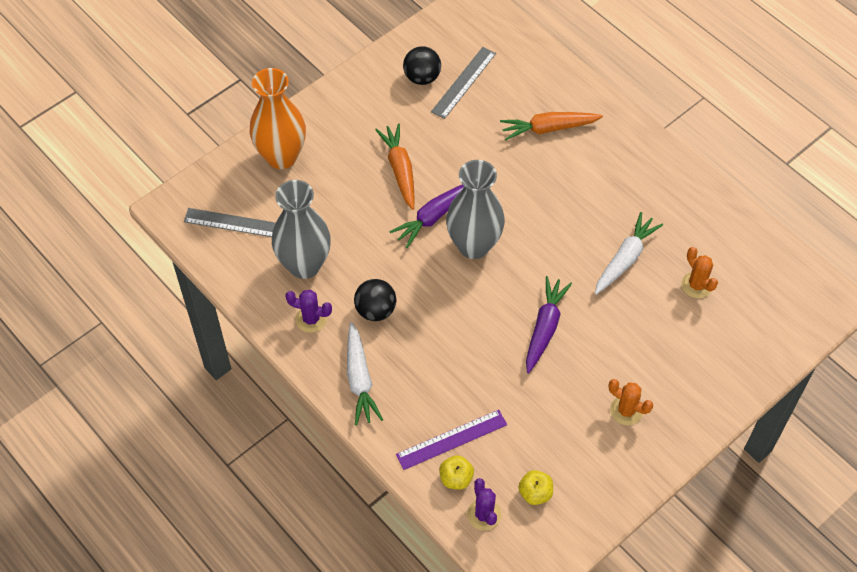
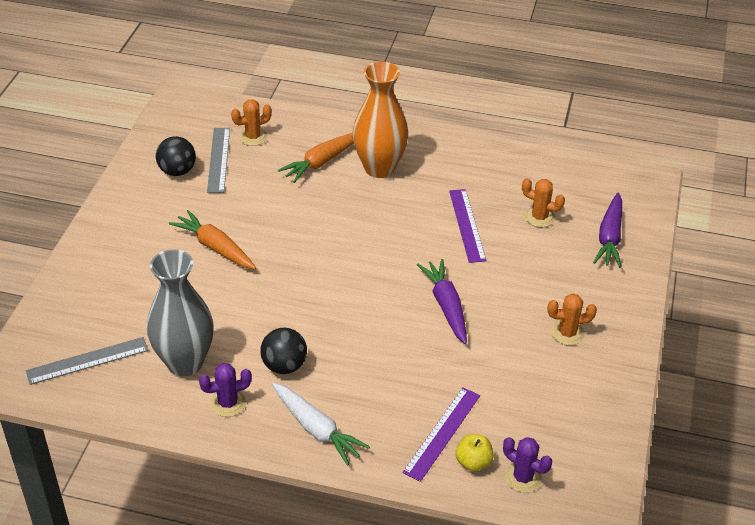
camera: 35 degrees left, 15 degrees down
(281, 156) = (90, 286): orange vase -> orange vase (379, 168)
(434, 216) = (277, 268): purple carrot -> purple carrot (609, 237)
(474, 245) = (331, 274): grey vase -> none
(509, 73) = (253, 137): none -> orange cactus
(535, 493) = (551, 436): yellow apple -> none
(625, 259) = (467, 225): white carrot -> purple ruler

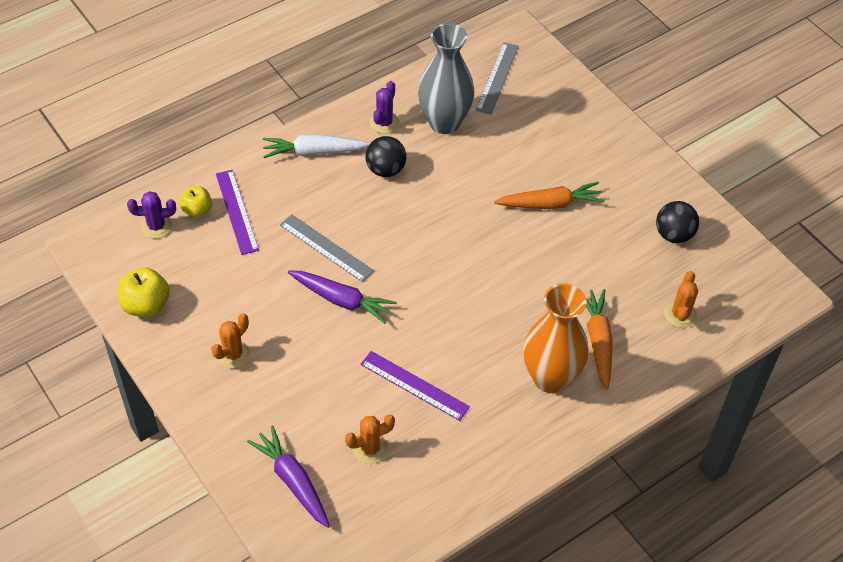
camera: 130 degrees right, 10 degrees up
(219, 159) = (666, 271): grey ruler -> grey ruler (326, 248)
(598, 419) = (146, 305): none -> yellow apple

